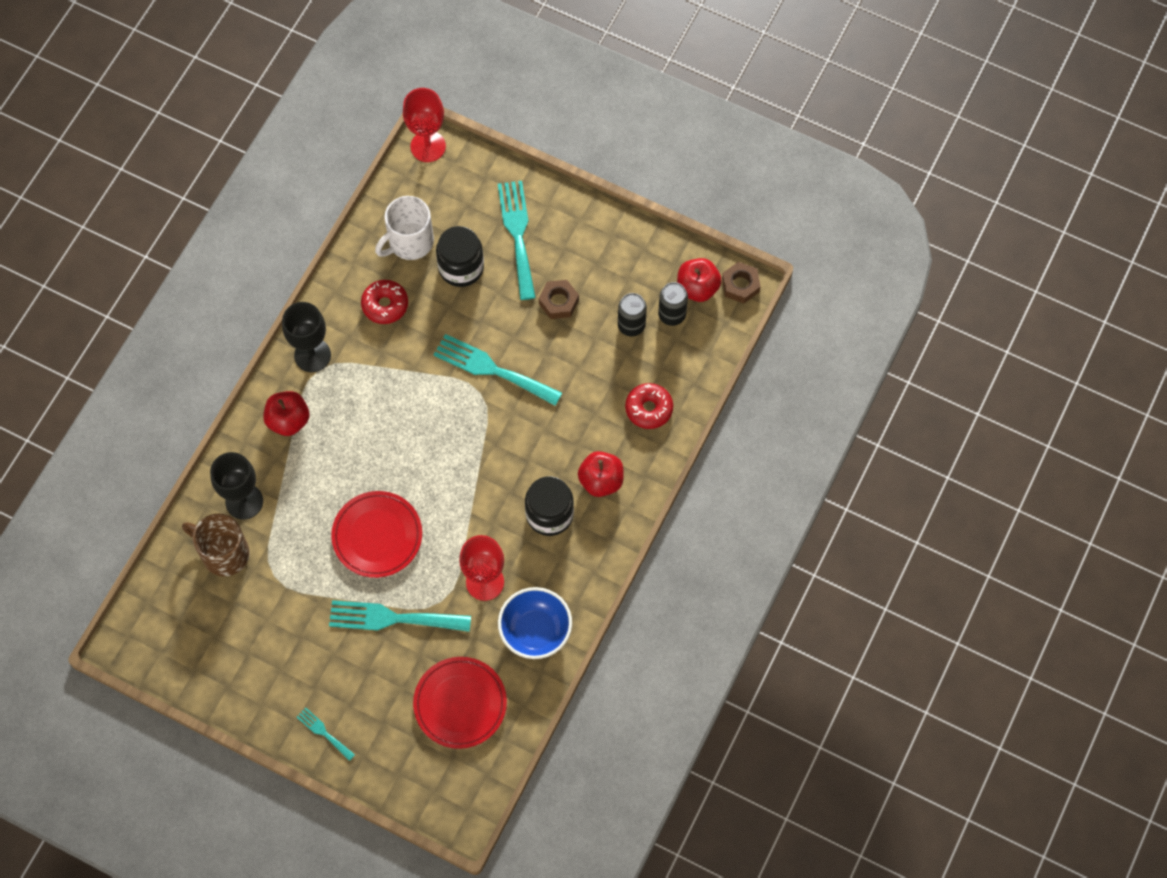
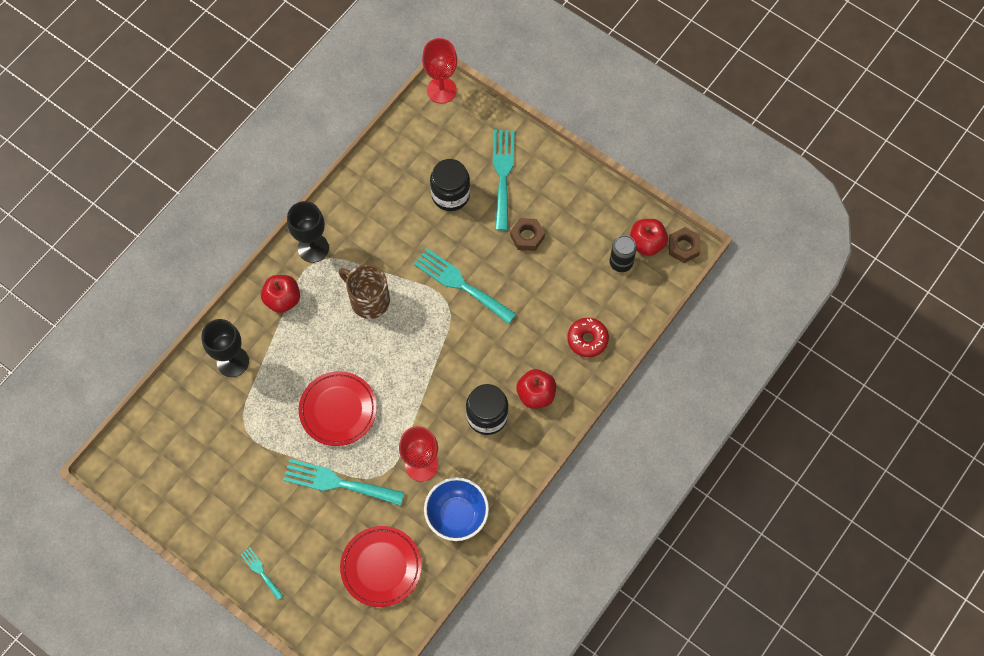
camera: 10 degrees right, 0 degrees up
(224, 553) = (207, 403): brown mug -> brown mug (369, 300)
(385, 305) = (381, 216): red donut -> none
(409, 242) = (411, 167): white mug -> none
(631, 325) = (585, 266): black can -> none

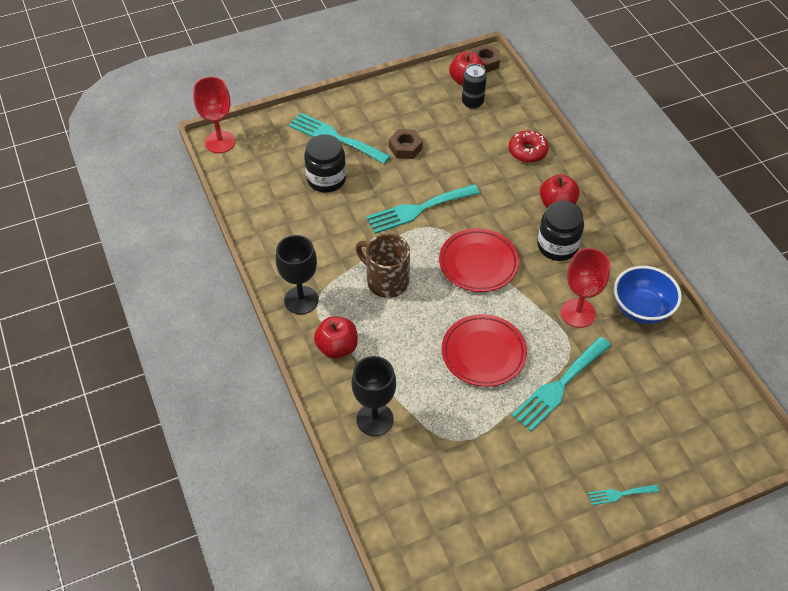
camera: 60 degrees left, 15 degrees down
(369, 300) = (386, 281): brown mug -> brown mug turned 60 degrees clockwise
(381, 567) = (665, 389): red plate -> red plate (478, 263)

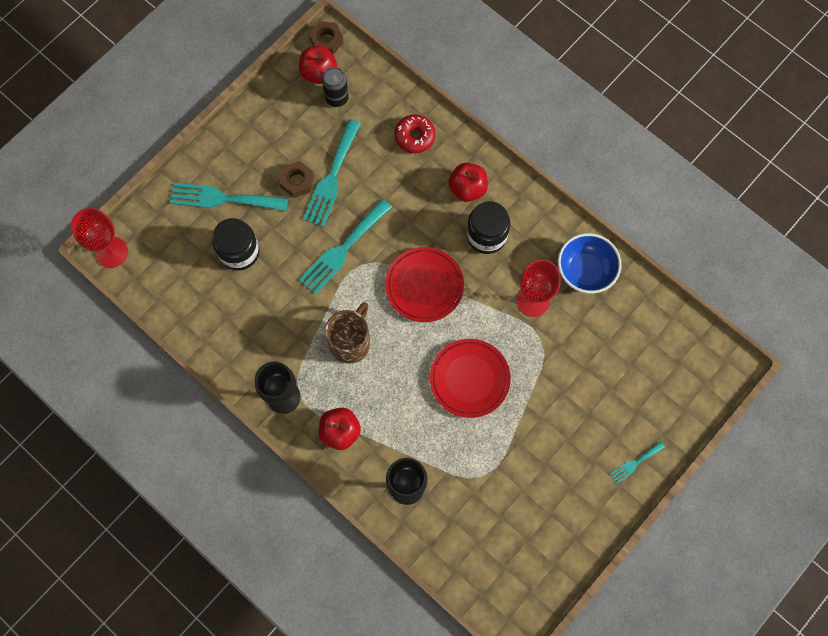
camera: 25 degrees left, 20 degrees up
(386, 281) = (350, 342): brown mug -> brown mug turned 105 degrees clockwise
(559, 386) = (547, 383): turquoise fork -> turquoise fork (332, 178)

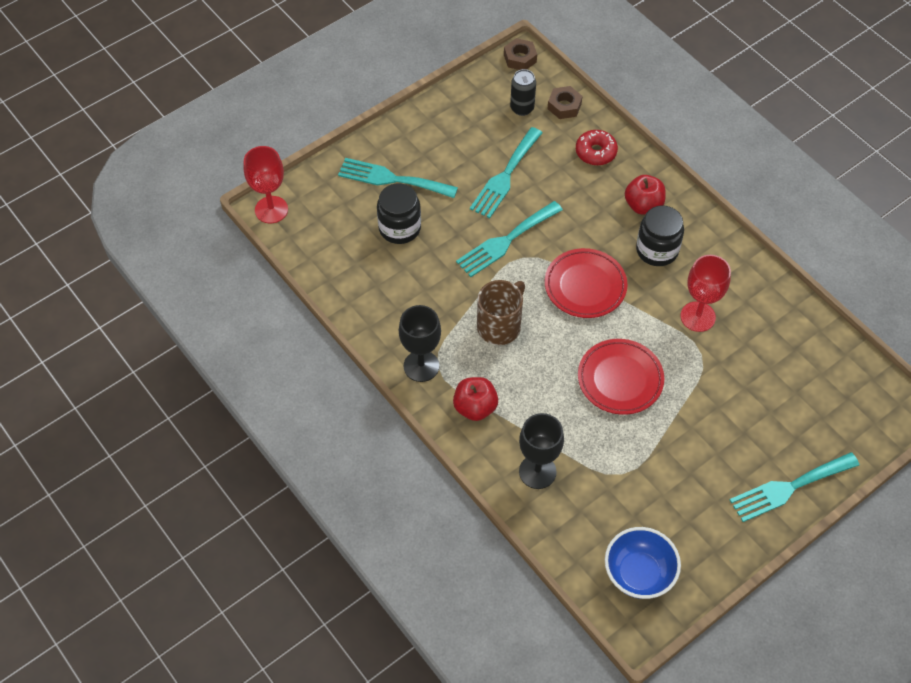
camera: 10 degrees right, 15 degrees down
(297, 181) = (469, 174): brown nut -> brown nut (564, 106)
(318, 73) = (507, 84): red apple -> none
(585, 271) = (757, 297): blue bowl -> blue bowl (638, 573)
(635, 463) = (789, 488): turquoise fork -> turquoise fork, size x2.03

